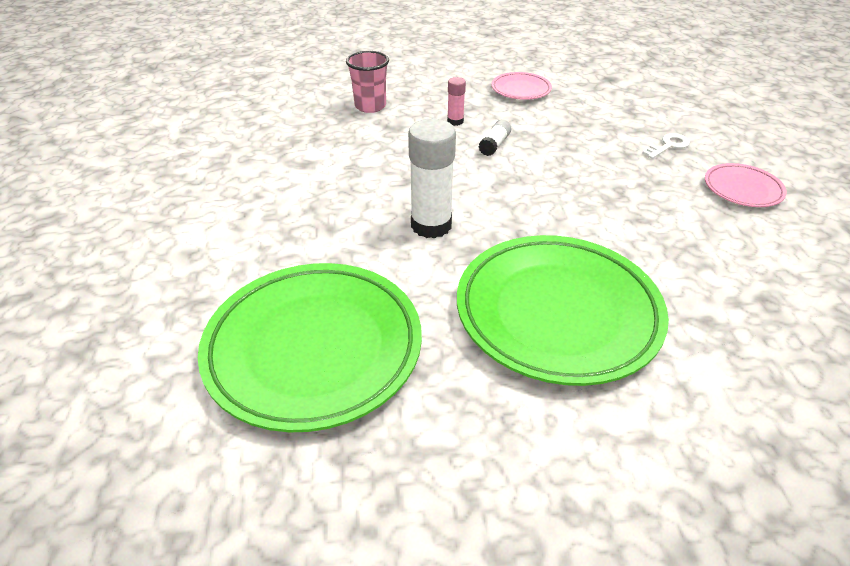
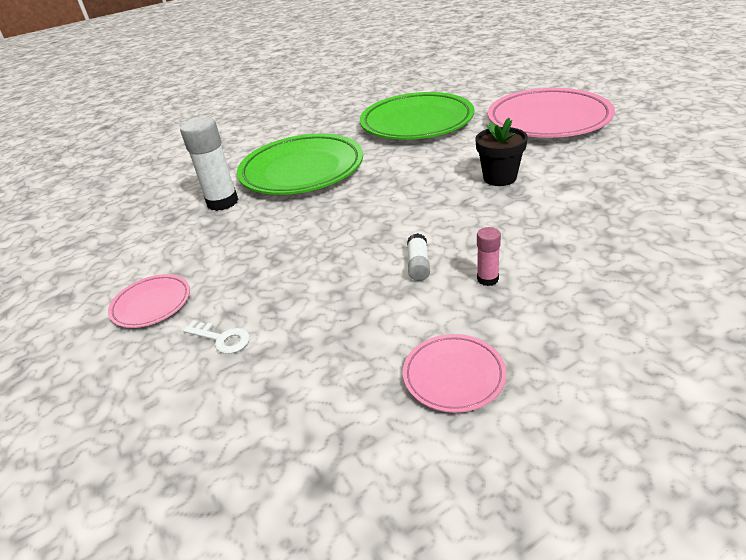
camera: 160 degrees right, 5 degrees down
(169, 254) = (548, 120): none -> pink plate
(343, 193) = (499, 178): none -> black flower pot
(370, 106) = (607, 262): pink cup -> none
(431, 225) = (412, 183): white glue stick -> white glue stick (222, 202)
(668, 146) = (221, 339): white key -> white key turned 90 degrees counterclockwise

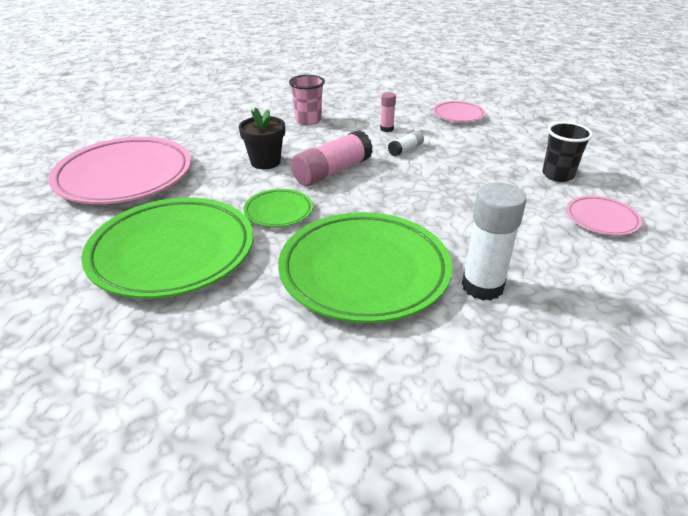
camera: 140 degrees left, 0 degrees up
(221, 339) = (557, 175): white key -> black cup
(410, 163) = (278, 211): none -> green plate
(435, 203) = (332, 172): none -> pink glue stick
(581, 232) = (308, 120): none -> pink cup

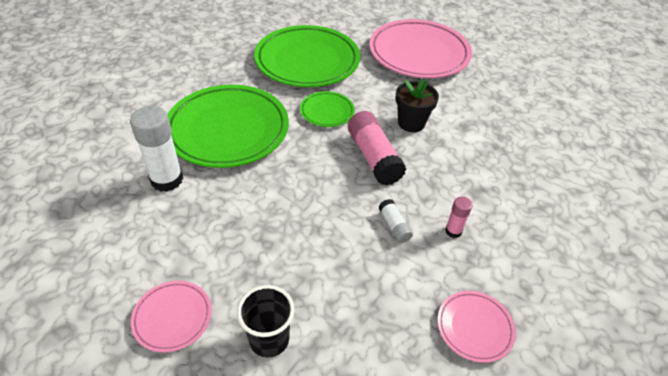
camera: 110 degrees right, 10 degrees up
(308, 120) = (497, 174): pink cup -> none

